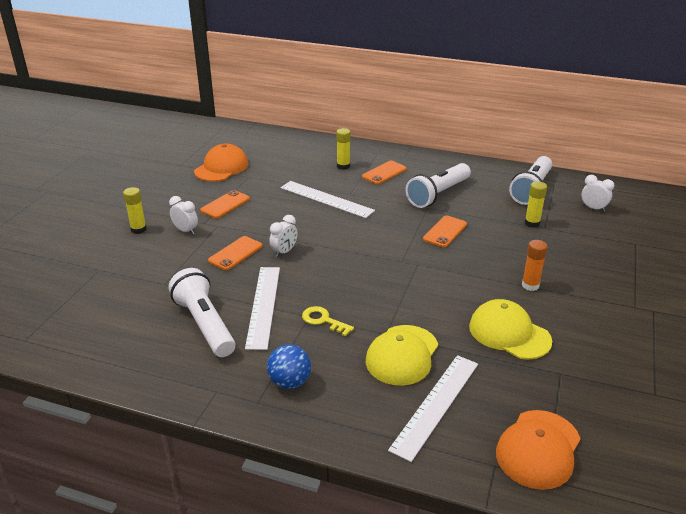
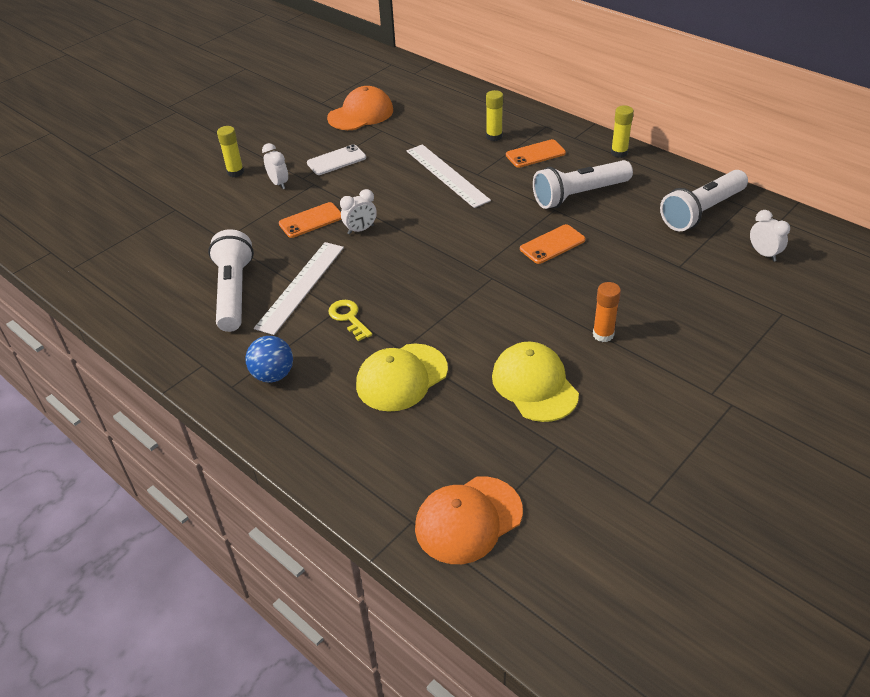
camera: 25 degrees right, 10 degrees up
(225, 204) = (336, 160): orange phone -> white phone
(436, 405) = (397, 441): white ruler -> none
(532, 223) = (667, 257): yellow glue stick -> yellow glue stick (619, 153)

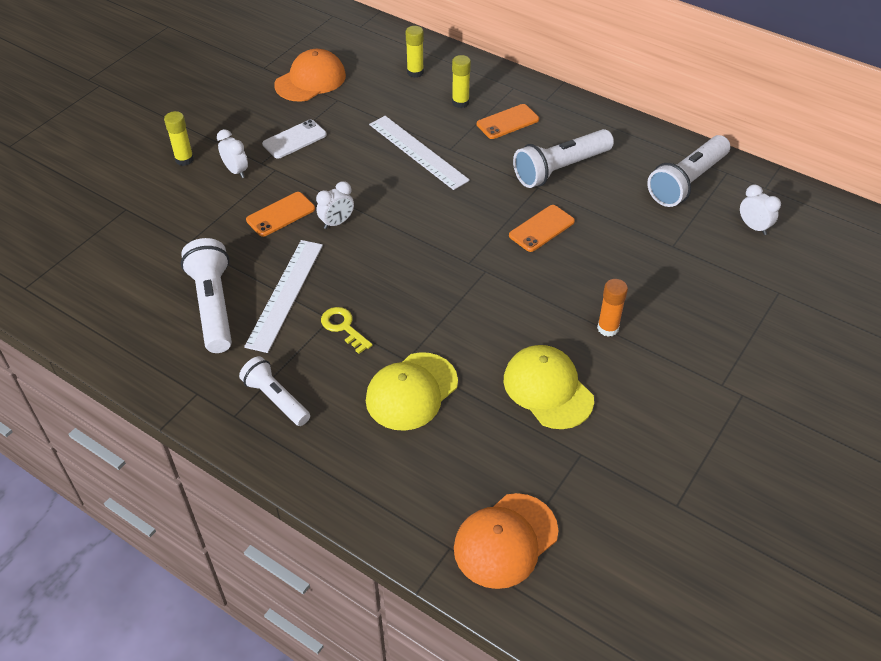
camera: 10 degrees left, 5 degrees up
(273, 375) = (276, 399): blue ball -> white flashlight
(619, 153) = (594, 116): yellow glue stick -> yellow glue stick (415, 72)

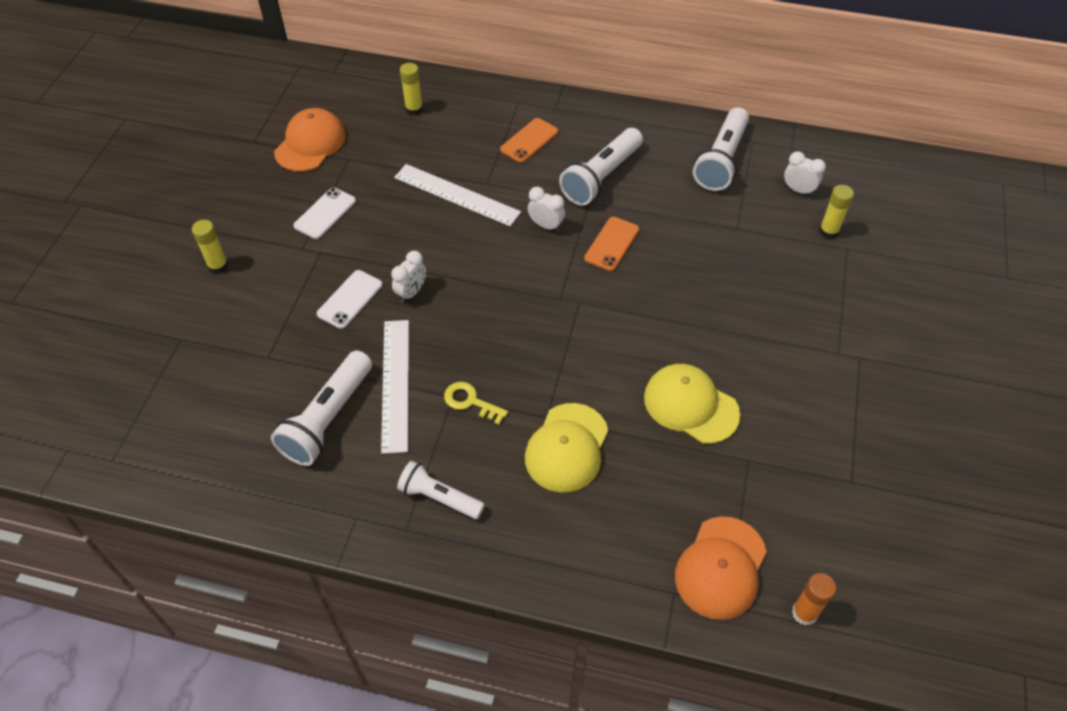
camera: 20 degrees left, 5 degrees up
(213, 306) = (328, 419): white flashlight -> white flashlight turned 120 degrees counterclockwise
(236, 171) = (280, 264): white clock -> white clock (546, 225)
(281, 214) = (350, 299): orange phone -> white phone
(460, 102) = (474, 131): yellow glue stick -> yellow glue stick (828, 231)
(608, 328) = (716, 328): orange glue stick -> orange glue stick (804, 613)

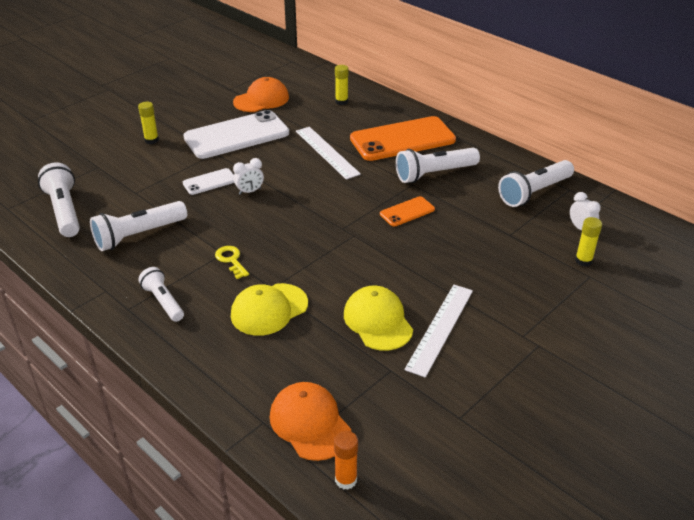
camera: 30 degrees right, 15 degrees down
(197, 427) = (64, 211): none -> white flashlight
(325, 213) = (236, 135): white phone -> white phone, size x2.12
(396, 384) = (195, 233): white ruler -> white ruler (440, 328)
(529, 140) = (402, 139): orange phone -> orange phone, size x2.12
(546, 225) = (370, 187): white clock -> none
(721, 567) = (310, 423): orange cap -> orange cap turned 90 degrees clockwise

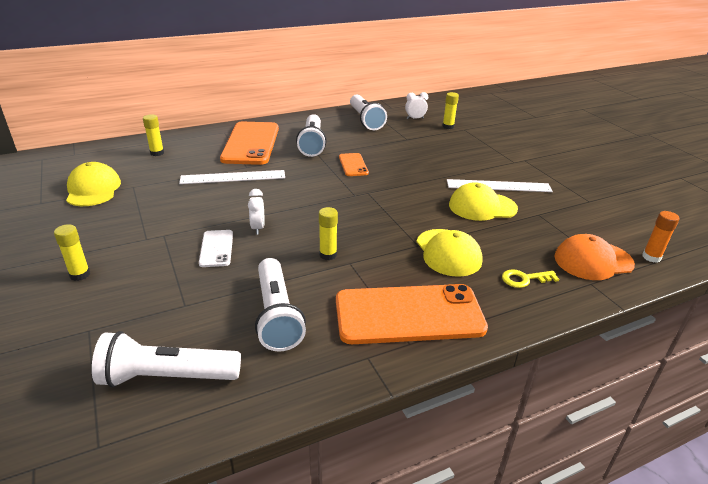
camera: 70 degrees left, 5 degrees down
(163, 302) = (409, 314): white flashlight -> orange phone
(228, 238) = (328, 255): none -> yellow glue stick
(231, 260) = (364, 260): yellow key -> yellow key (524, 279)
(236, 135) = (145, 216): white phone -> none
(261, 99) = (93, 189): orange cap -> yellow cap
(440, 328) = (498, 186): white ruler -> white ruler turned 45 degrees counterclockwise

